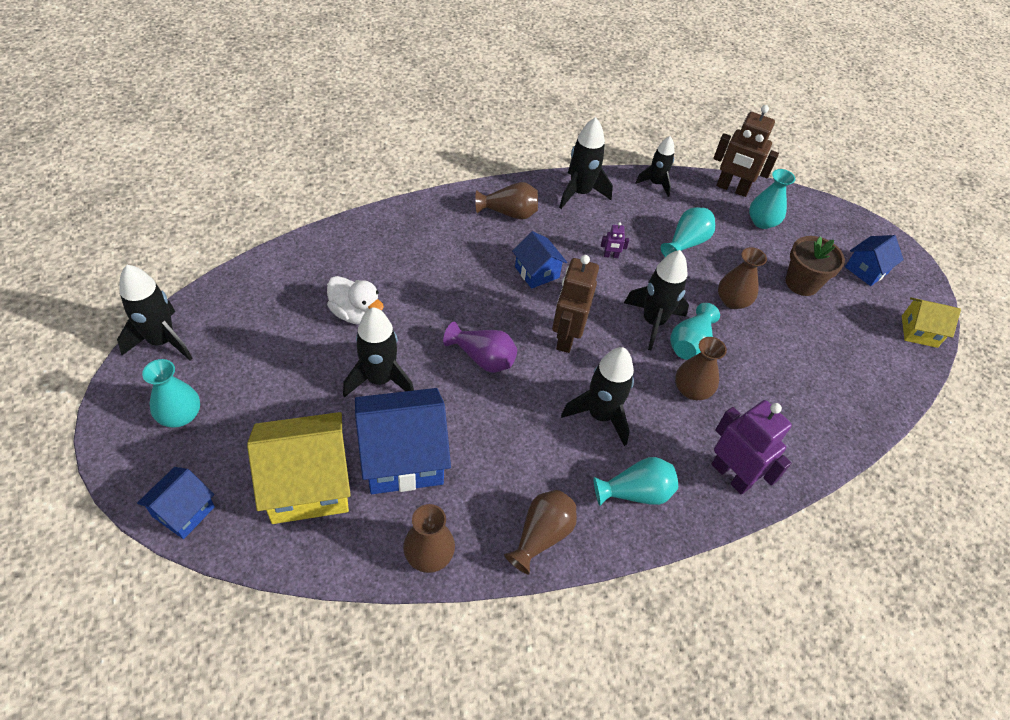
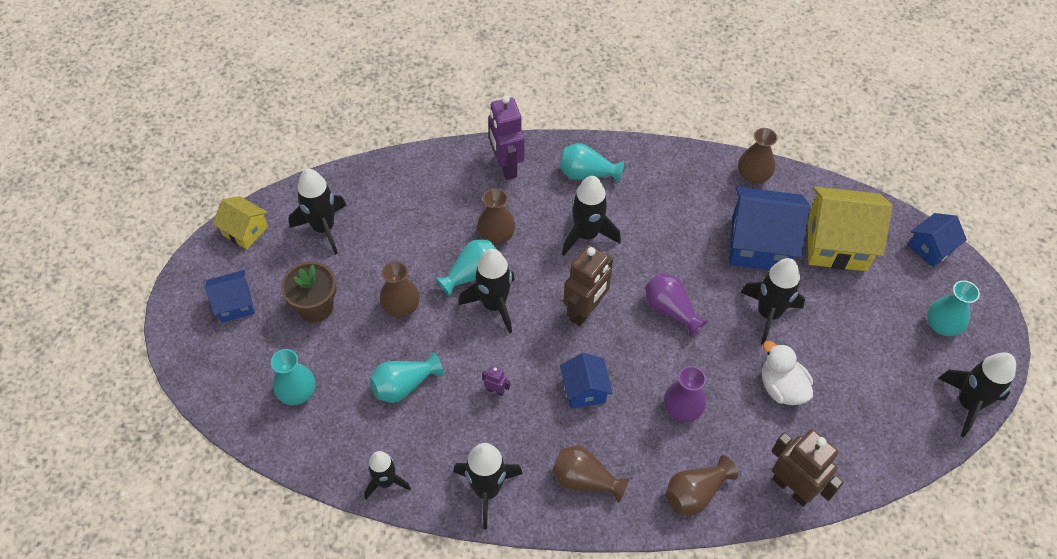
camera: 155 degrees left, 5 degrees up
(445, 277) = (682, 408): none -> purple vase
(541, 536) = (669, 166): brown vase -> brown vase (695, 493)
(732, 189) = (296, 449): brown robot -> brown robot (792, 488)
(855, 352) = (323, 228): none -> black rocket

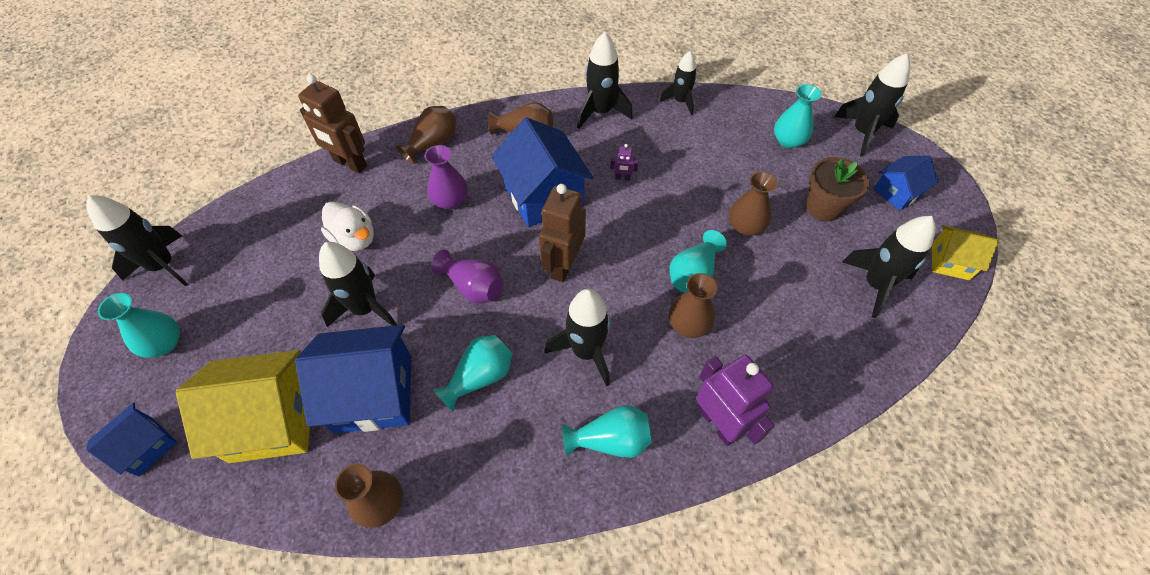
camera: 165 degrees right, 0 degrees up
(404, 385) = (703, 164): turquoise vase -> turquoise vase (480, 377)
(494, 305) = (657, 249): black rocket -> black rocket (862, 133)
(584, 390) = (543, 195): blue house -> blue house, size x1.80

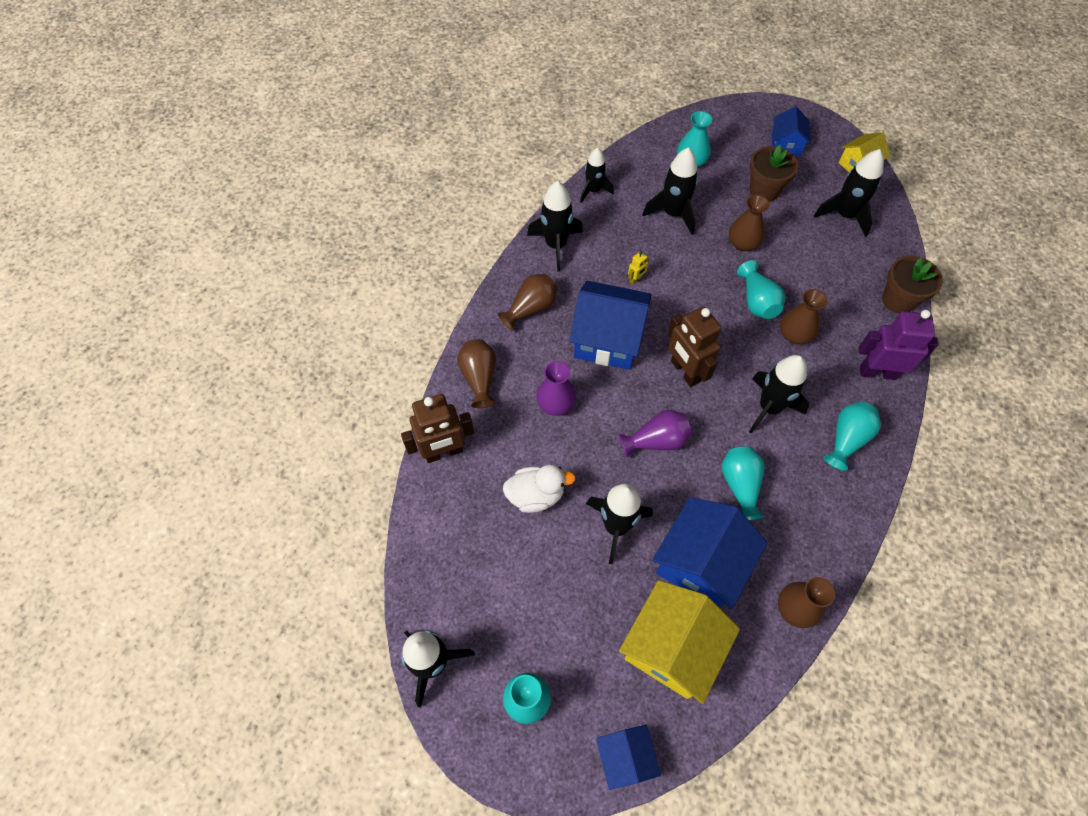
camera: 50 degrees left, 5 degrees up
(622, 178) = (636, 279): purple robot -> yellow robot
(828, 392) = (898, 300): none -> brown flower pot
(862, 133) = (721, 118): black rocket -> black rocket (673, 214)

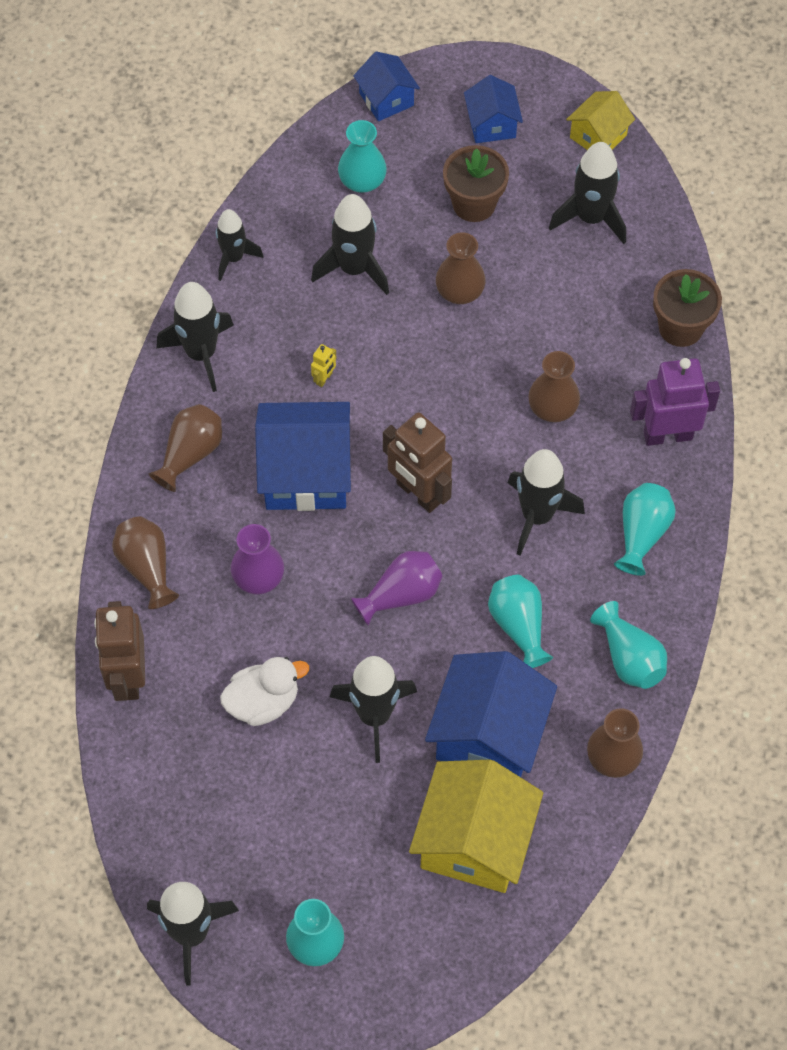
camera: 15 degrees left, 0 degrees up
(444, 452) = (128, 677): brown robot -> brown robot turned 120 degrees clockwise
(625, 757) = (446, 974): blue house -> blue house (386, 99)
(757, 301) = (494, 373): turquoise vase -> turquoise vase (629, 658)

